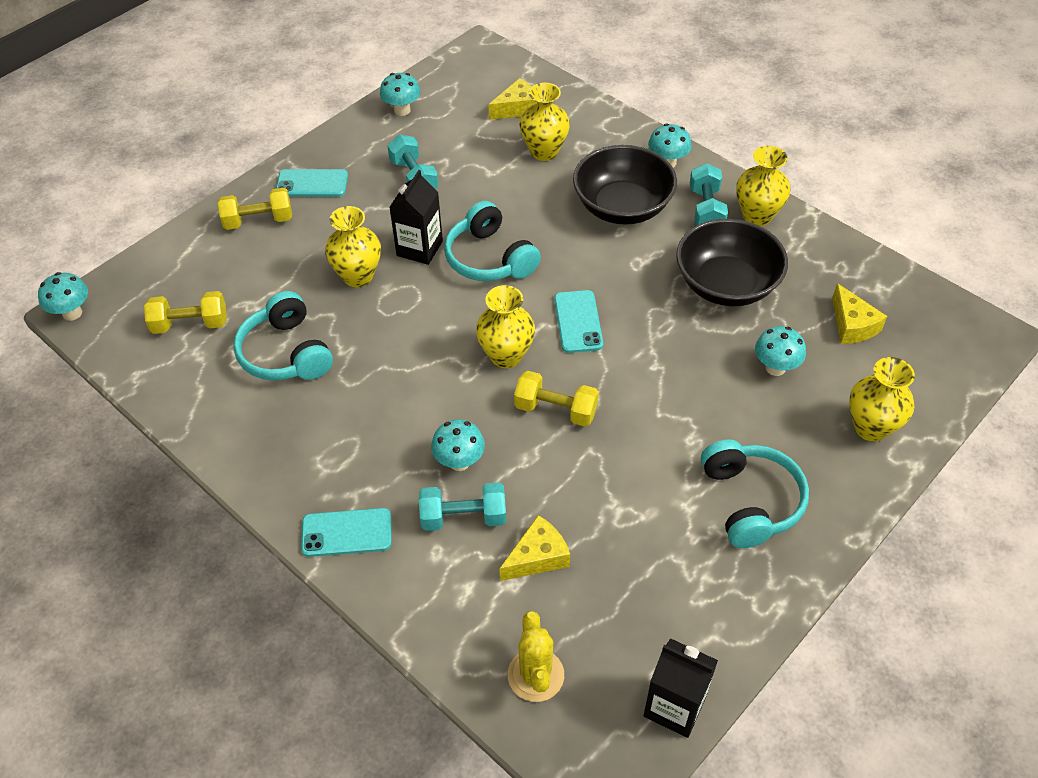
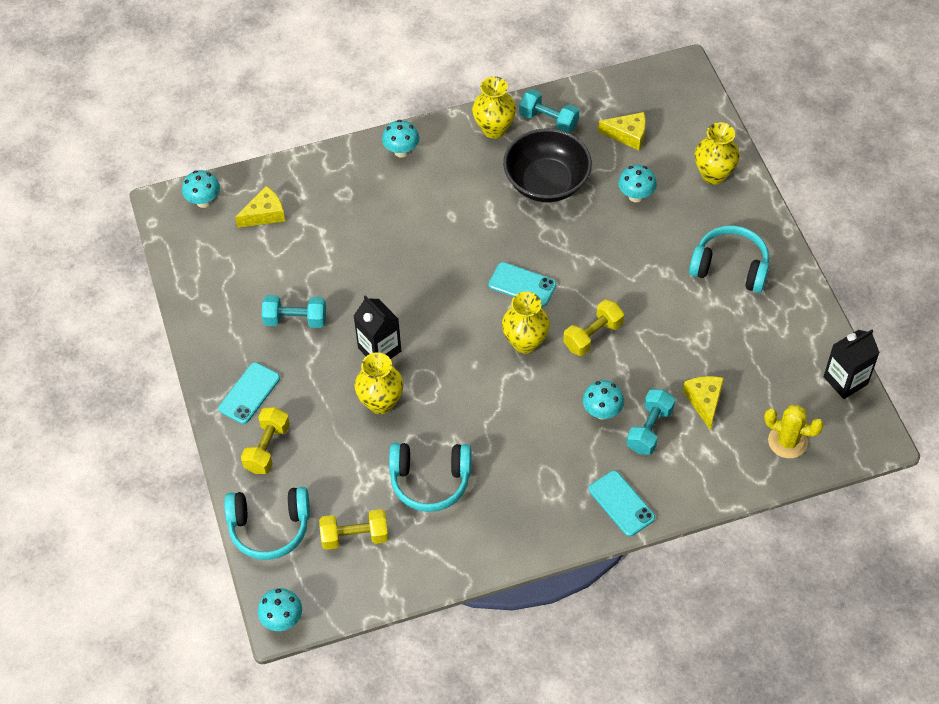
camera: 60 degrees left, 5 degrees up
(190, 324) = (355, 536): yellow dumbbell -> yellow dumbbell turned 60 degrees clockwise
(346, 533) = (621, 503): turquoise phone -> turquoise phone turned 60 degrees counterclockwise
(402, 110) = (204, 293): turquoise mushroom -> turquoise mushroom (204, 201)
(489, 258) = (422, 309): turquoise headphones -> turquoise headphones (269, 528)
(517, 108) = (265, 214): yellow cheese -> yellow cheese turned 60 degrees clockwise
(544, 151) = (330, 221): yellow vase -> none
(622, 207) = (428, 202): black bowl -> none
(706, 210) = (467, 154): turquoise dumbbell -> turquoise dumbbell (548, 120)

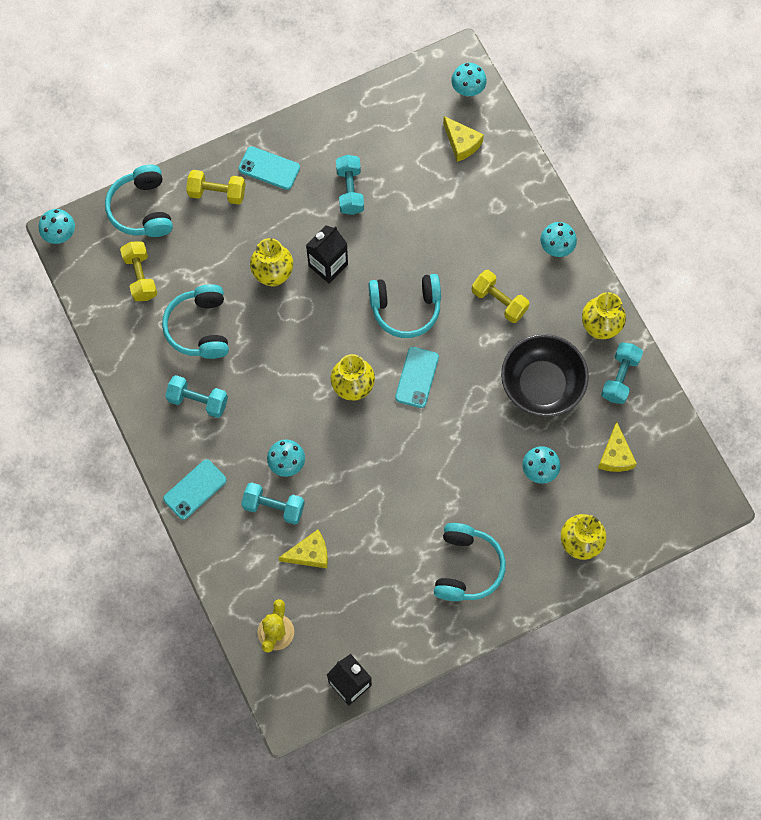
camera: 80 degrees right, 15 degrees up
(443, 285) = (405, 308): none -> turquoise headphones
(517, 491) = (198, 401): none -> turquoise dumbbell
(593, 335) = (368, 447): yellow dumbbell -> yellow dumbbell (499, 301)

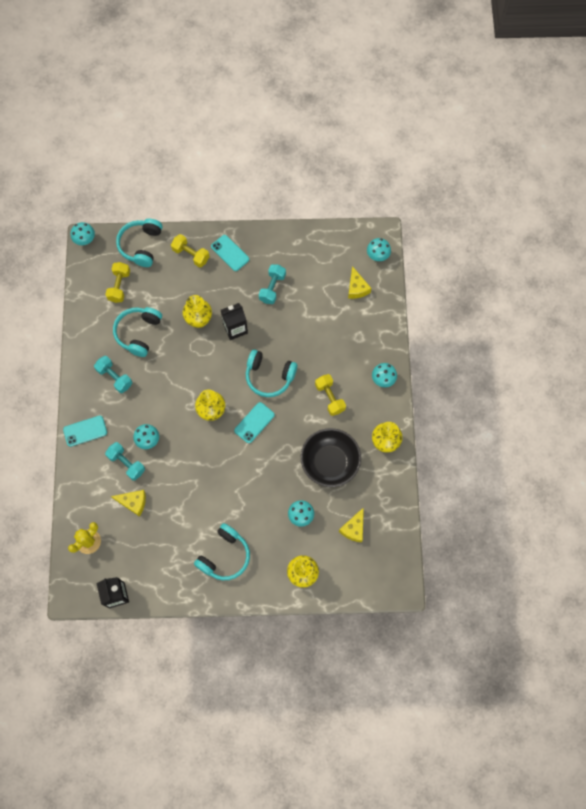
camera: 25 degrees right, 0 degrees up
(620, 377) = (382, 480): turquoise dumbbell -> none

